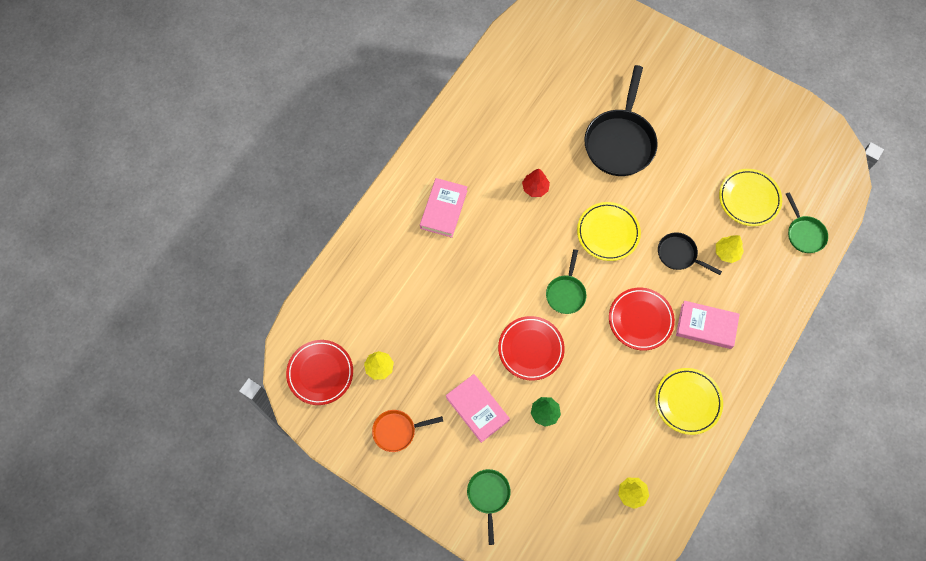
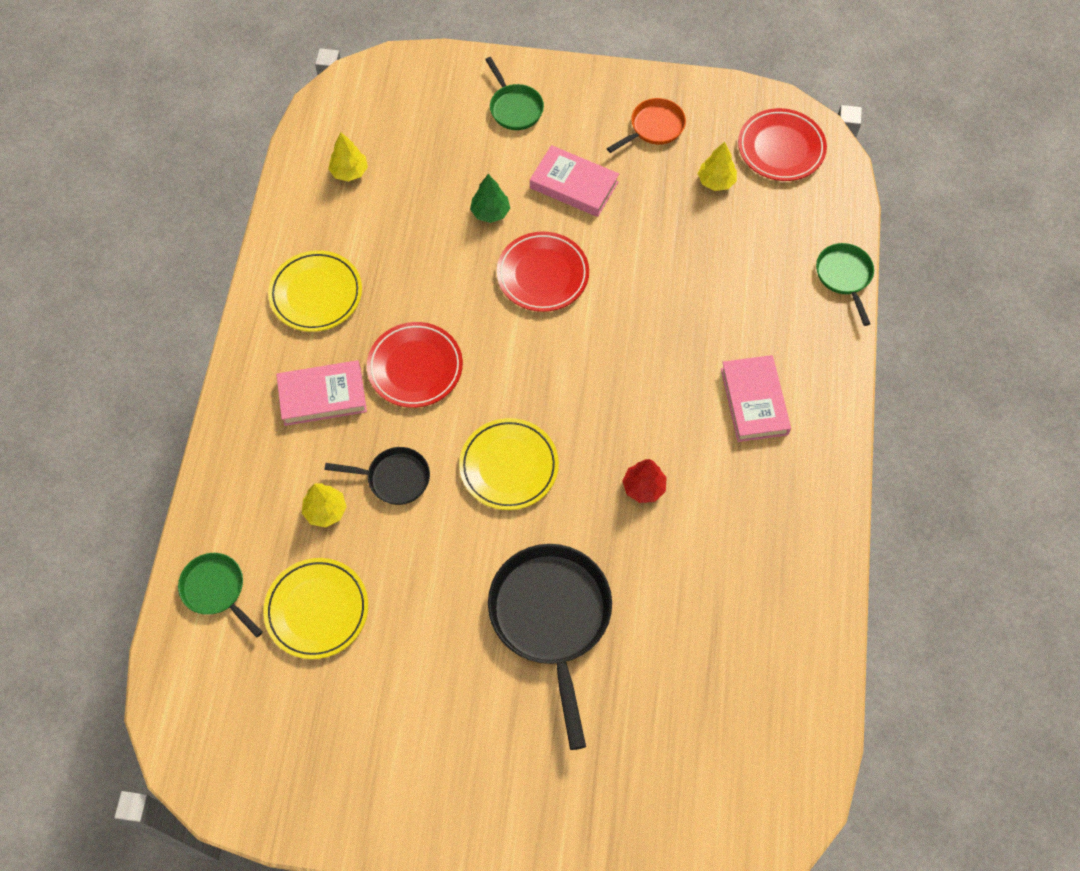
camera: 155 degrees right, 5 degrees down
(566, 293) = (530, 360): green pan -> green pan (844, 276)

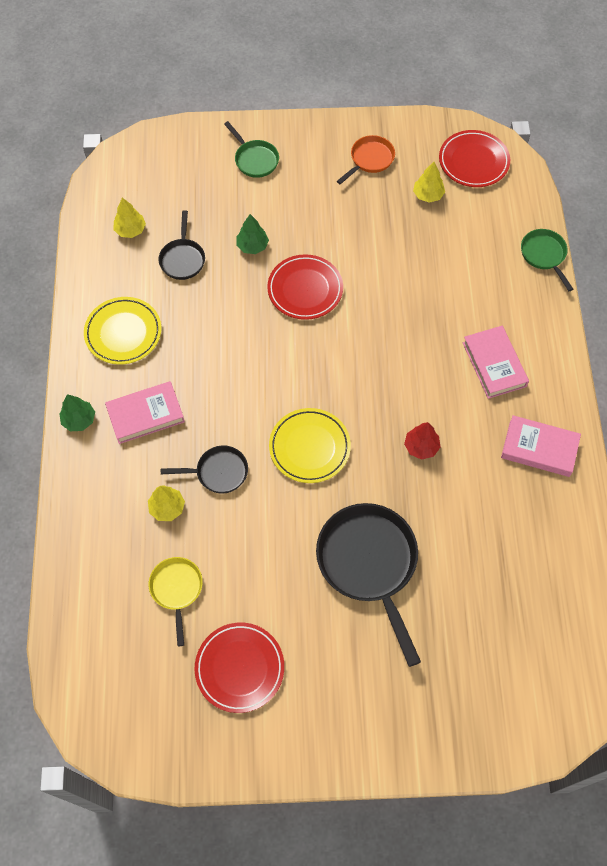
camera: 10 degrees left, 0 degrees up
(216, 590) = (89, 587): green pan -> none
(244, 389) = (79, 420): none -> green tree
(317, 610) = (177, 589): yellow plate -> yellow pan
(404, 216) = (182, 259): none -> black pan
(415, 367) = (217, 380): red plate -> red plate (239, 668)
(574, 185) = (315, 214): pink book -> pink book (539, 448)

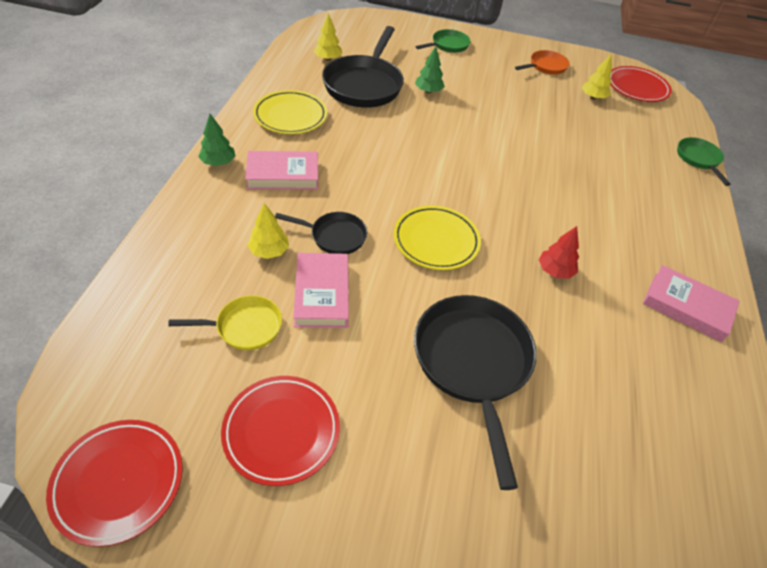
camera: 10 degrees right, 15 degrees down
(177, 589) = (244, 327): yellow pan -> yellow pan turned 75 degrees clockwise
(182, 259) = (364, 85): black pan -> black pan, size x1.90
(255, 159) = (448, 45): green pan -> green pan turned 105 degrees counterclockwise
(305, 289) = (466, 128): red plate -> red plate (119, 482)
(494, 364) = (642, 224): pink book -> pink book (322, 294)

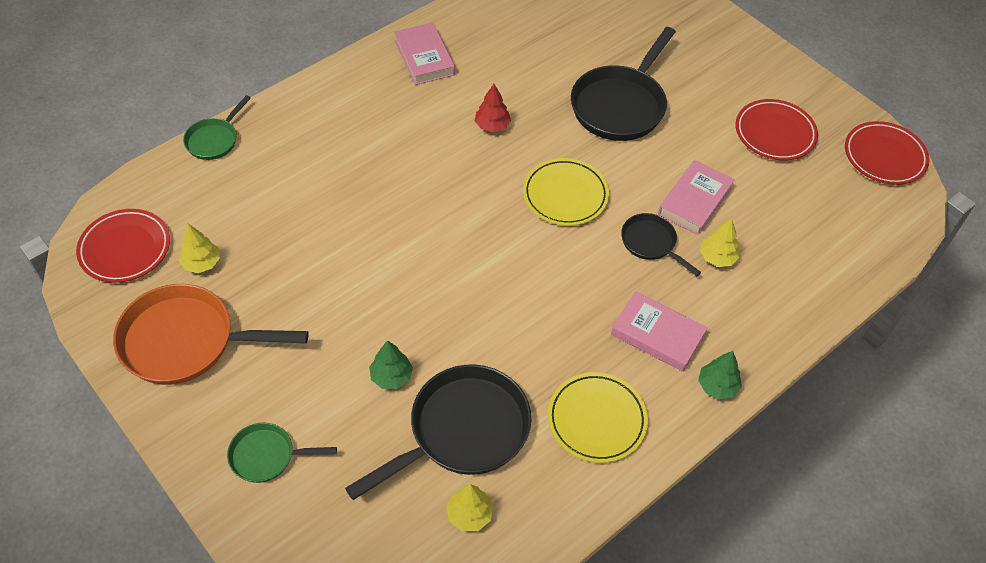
camera: 140 degrees left, 5 degrees up
(244, 327) = (768, 206): yellow pan -> none
(545, 66) = (186, 341): orange pan -> orange pan, size x1.90

